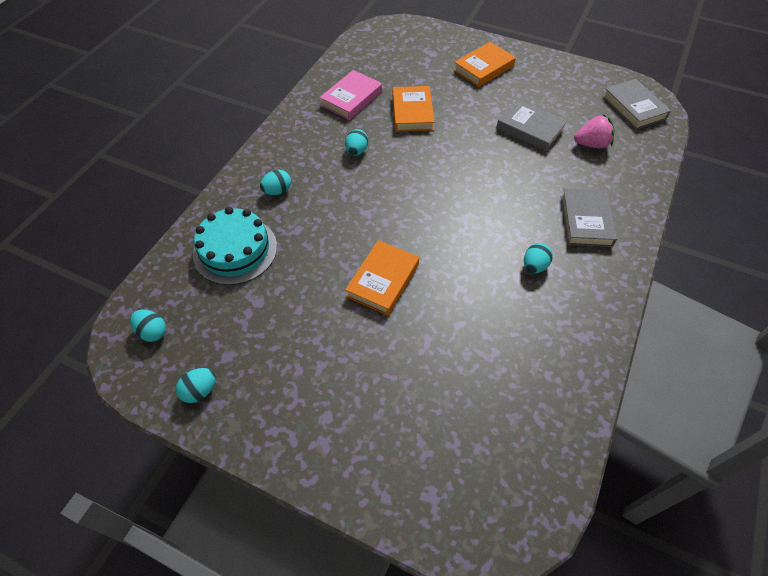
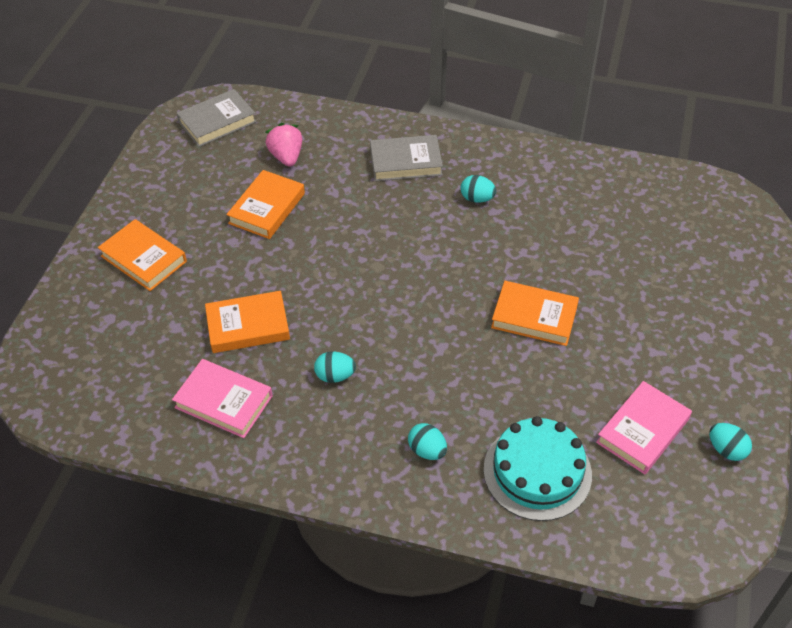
camera: 100 degrees left, 5 degrees down
(152, 332) = (680, 523): turquoise egg -> none
(243, 330) = (643, 431): none -> pink book
(530, 129) = (267, 208): grey book -> orange book

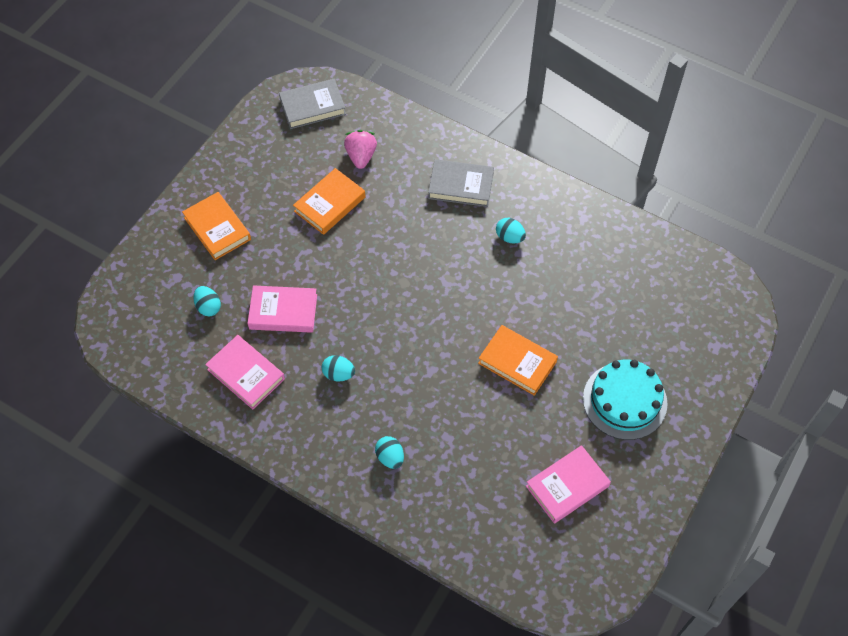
camera: 15 degrees right, 10 degrees up
(248, 326) = (283, 312): orange book -> pink book
(537, 472) = (470, 498): turquoise cake -> turquoise cake (624, 400)
(726, 450) = (628, 520): turquoise egg -> turquoise egg (208, 307)

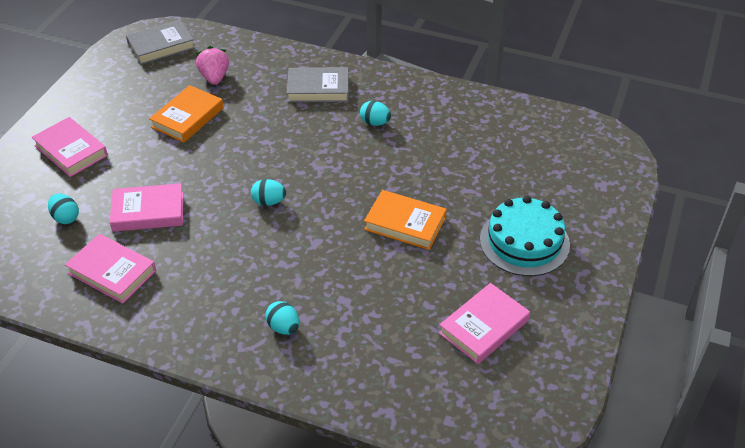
camera: 10 degrees left, 15 degrees down
(217, 228) = (71, 150): orange book -> pink book
(338, 374) = (215, 258): turquoise egg -> turquoise egg (269, 202)

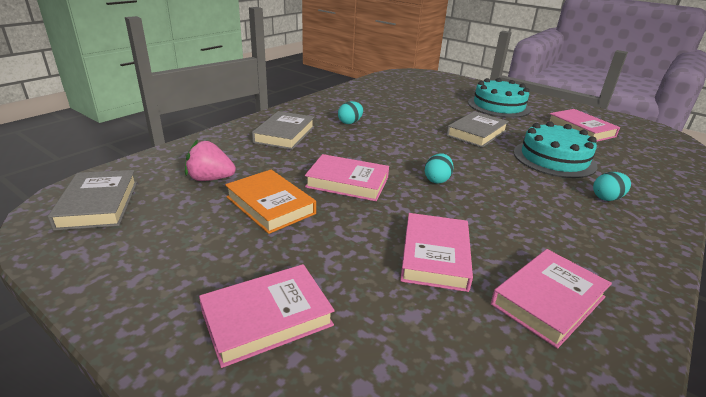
camera: 75 degrees left, 15 degrees down
(66, 218) = (431, 340): turquoise egg -> none
(240, 148) = (347, 182): none -> pink book
(364, 291) = (554, 159): none -> turquoise cake
(405, 223) = (476, 133): orange book -> grey book

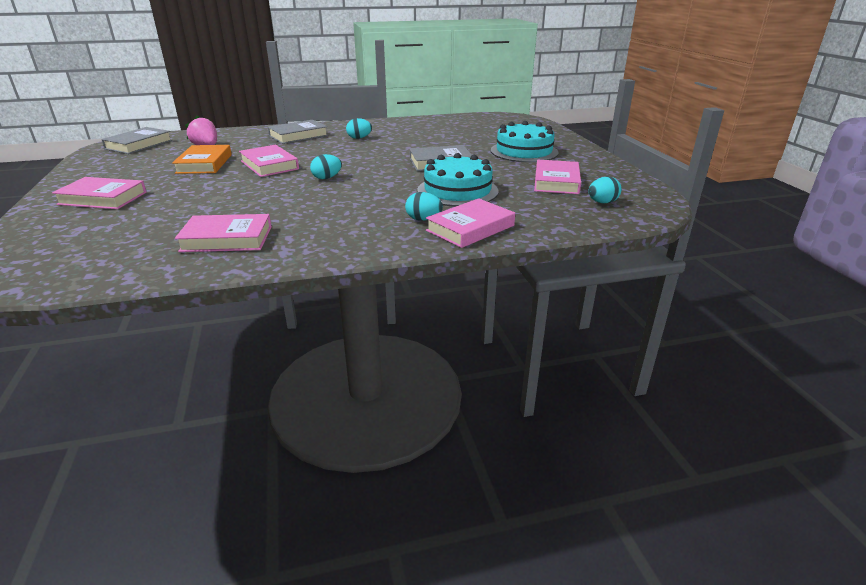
camera: 40 degrees right, 0 degrees up
(435, 256) = (224, 205): pink book -> pink book (470, 228)
(642, 140) = (602, 202): none -> turquoise egg

